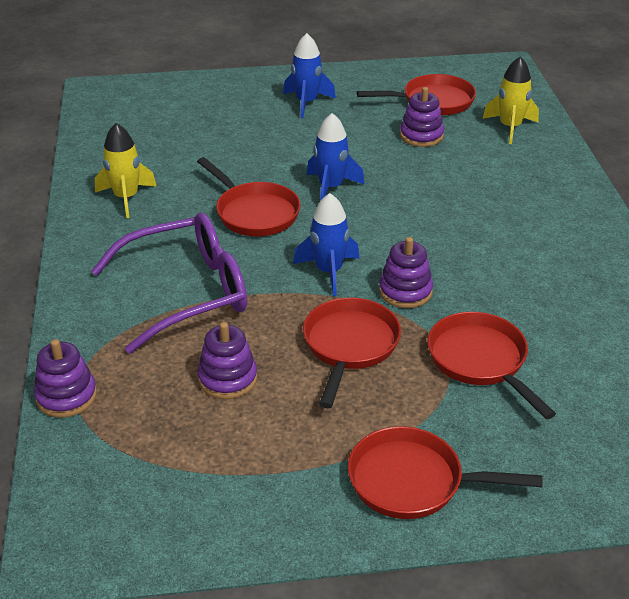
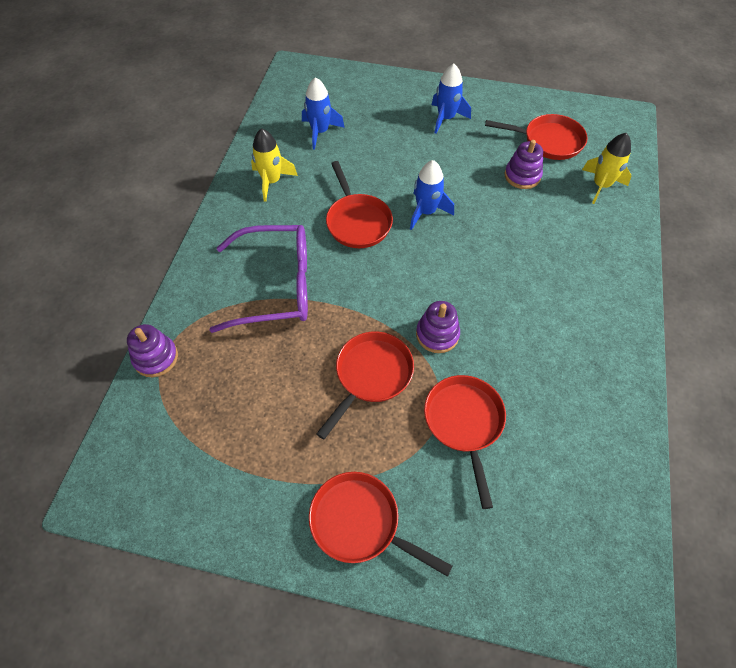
camera: 20 degrees right, 20 degrees up
(227, 379) = (270, 378): purple stacking toy -> none
(328, 272) = (387, 297): blue rocket -> blue rocket (320, 132)

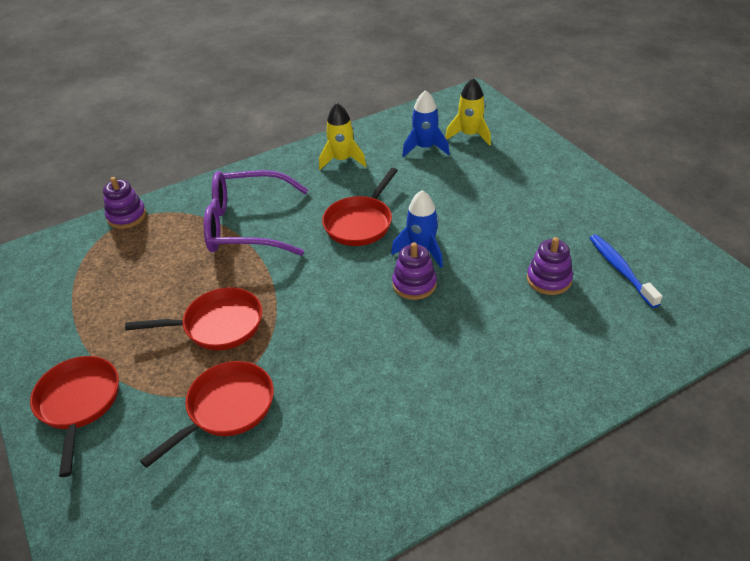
camera: 50 degrees right, 15 degrees down
(276, 286) = (247, 226): purple glasses -> purple glasses turned 135 degrees clockwise
(437, 334) = (299, 337): purple stacking toy -> purple stacking toy (414, 284)
(446, 118) = (545, 195): blue rocket -> none
(548, 141) = (620, 269): red pan -> blue toothbrush
(601, 186) = (619, 338): yellow rocket -> yellow rocket (469, 135)

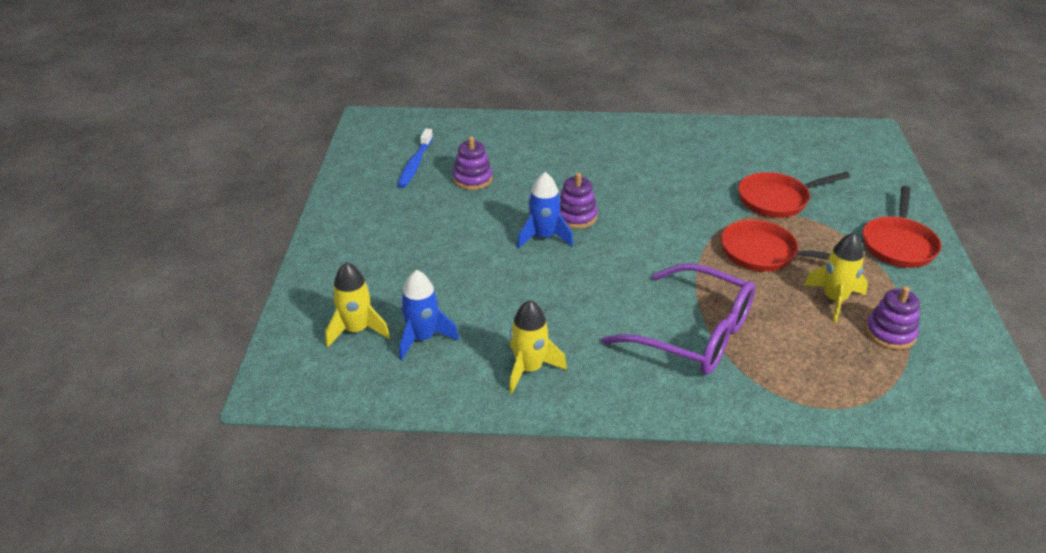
camera: 150 degrees left, 5 degrees down
(127, 216) = (838, 414): purple stacking toy -> purple stacking toy (890, 333)
(141, 304) = (834, 300): none -> yellow rocket
(360, 223) = (575, 285): red pan -> none

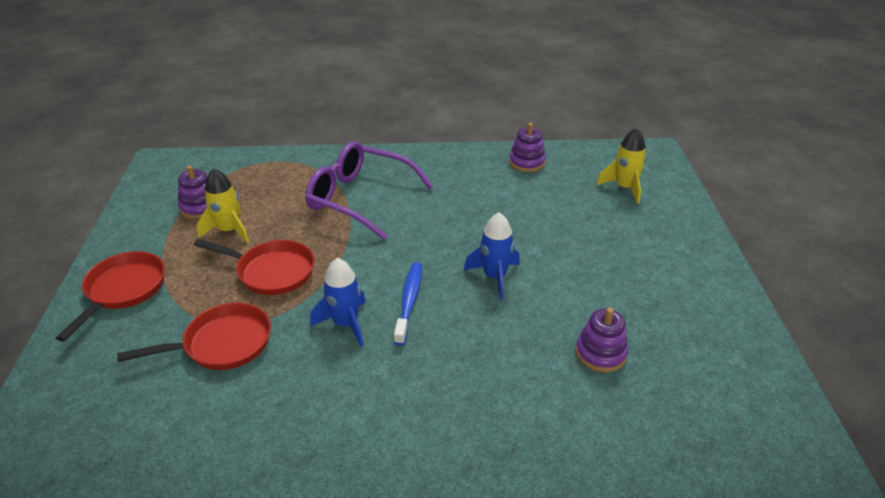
camera: 175 degrees right, 0 degrees up
(415, 164) = (687, 375): blue toothbrush -> blue toothbrush (409, 301)
(423, 338) = (570, 185): blue rocket -> blue rocket (345, 324)
(529, 369) = (485, 171): yellow rocket -> none
(576, 216) = (463, 304): purple stacking toy -> purple stacking toy (527, 162)

